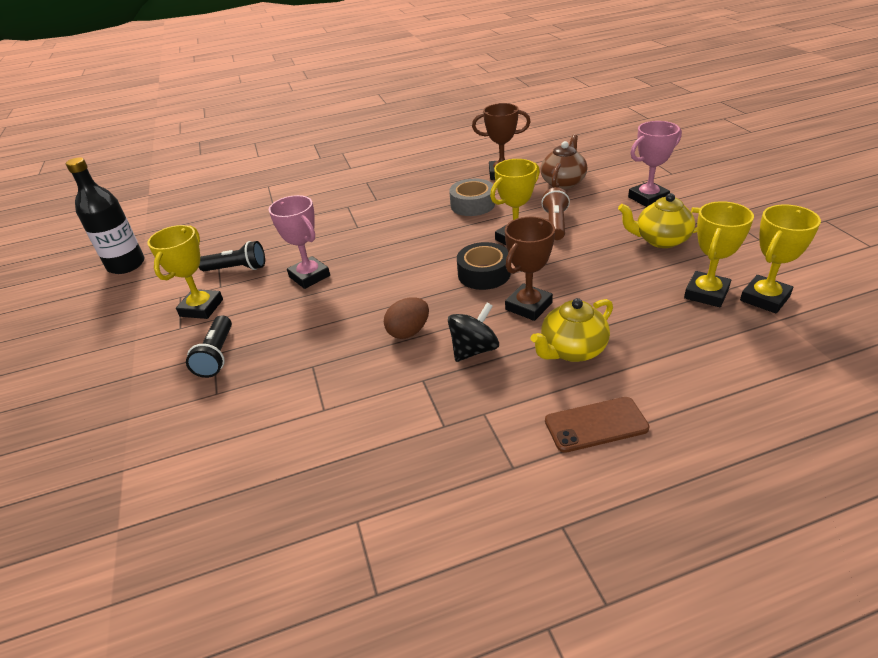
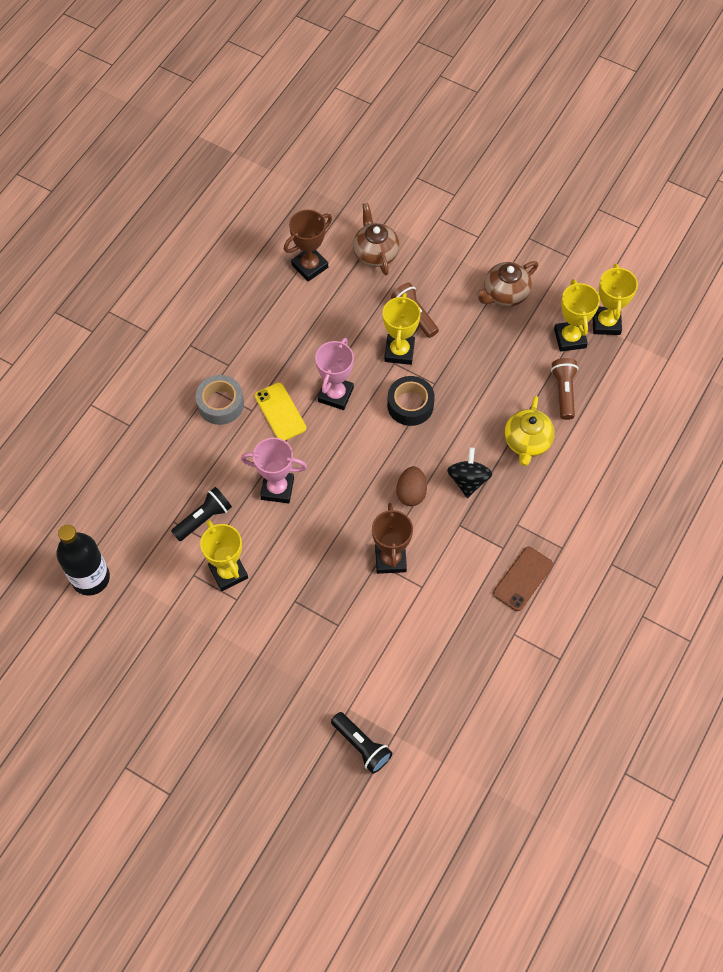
camera: 45 degrees left, 25 degrees up
(217, 355) = (299, 600): black flashlight -> black flashlight (361, 745)
(375, 235) = (280, 412): none -> yellow phone
(472, 204) = (324, 326): grey tape -> grey tape (220, 404)
(528, 306) = (469, 419): brown trophy -> brown trophy (390, 559)
(596, 425) = (581, 490): brown phone -> brown phone (523, 579)
(648, 198) = (460, 242): pink trophy -> pink trophy (335, 395)
(658, 330) = (564, 392): none -> brown flashlight
(661, 240) = (505, 294): yellow teapot -> brown teapot

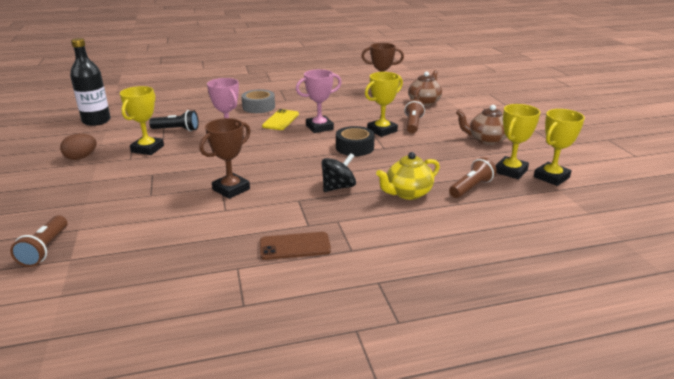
camera: 45 degrees right, 35 degrees down
(361, 745) = (45, 249): black flashlight -> brown flashlight
(411, 493) = (294, 174): brown egg -> brown egg (81, 158)

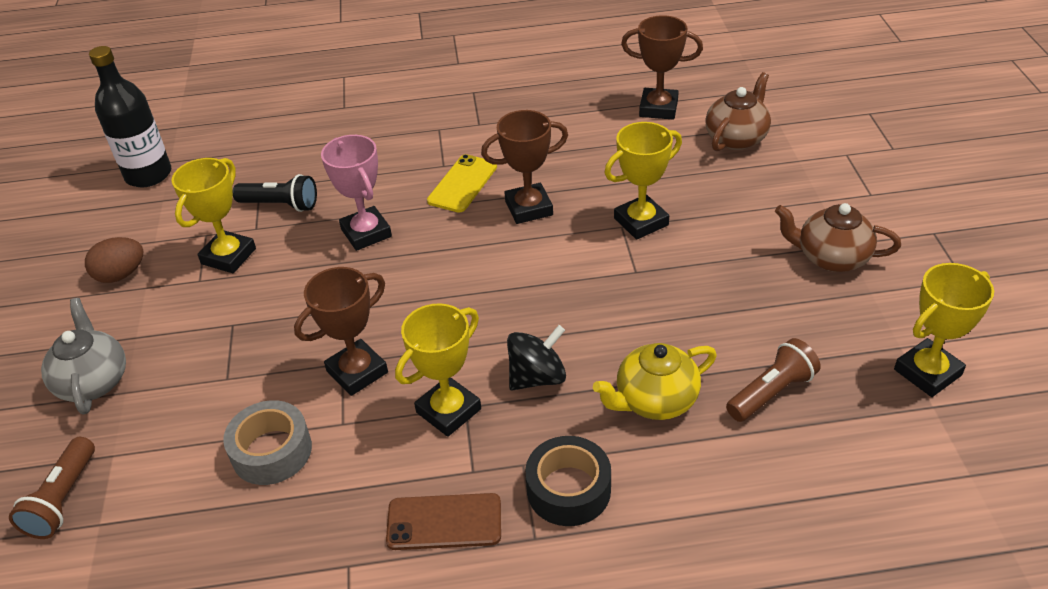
camera: 10 degrees right, 15 degrees up
(64, 199) = (93, 381): none -> grey teapot
(258, 107) = (428, 143): grey tape -> grey tape (271, 451)
(319, 127) = (529, 208): pink trophy -> brown trophy
(354, 147) = (583, 269): black tape -> black tape (568, 489)
(413, 125) = (701, 206): brown flashlight -> none
(511, 171) = (855, 351): yellow trophy -> yellow trophy (448, 411)

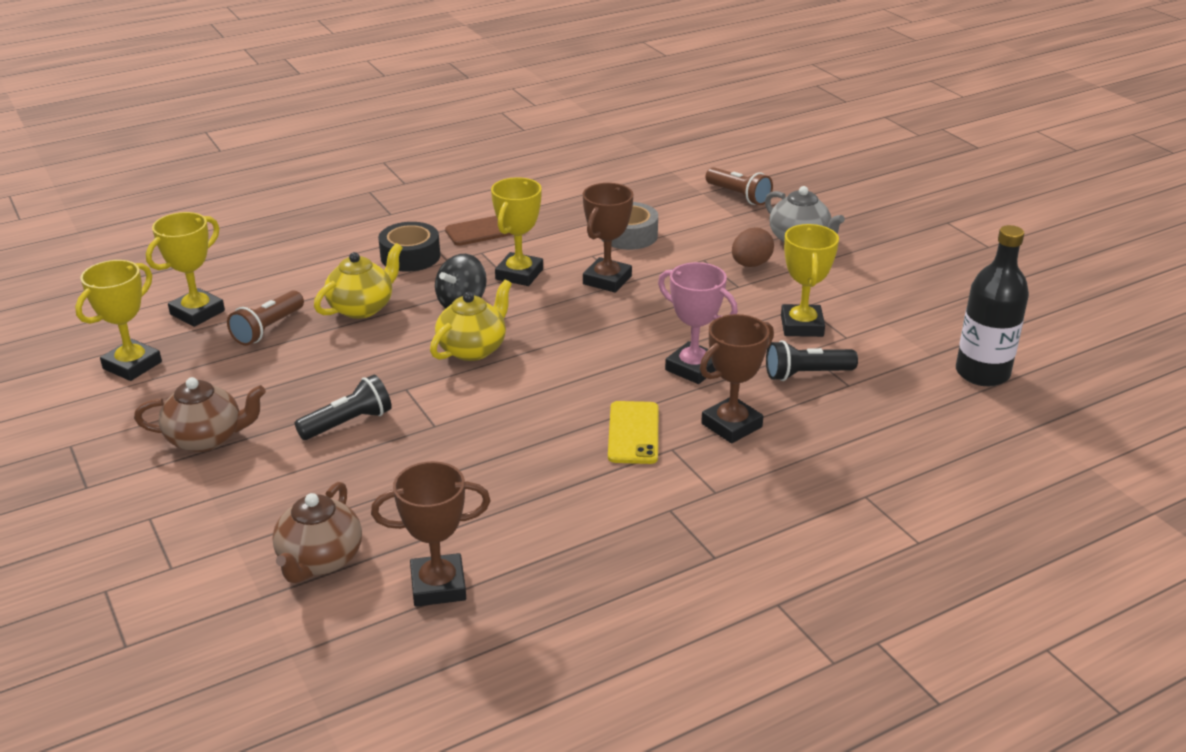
camera: 155 degrees right, 10 degrees down
(63, 499) = (738, 196): brown flashlight -> brown flashlight turned 150 degrees clockwise
(121, 275) = (877, 296): brown egg -> brown egg (751, 264)
(529, 208) = (543, 423): brown trophy -> brown trophy (731, 425)
(553, 305) = (473, 349): none -> yellow teapot
(641, 222) = (415, 434): yellow trophy -> yellow trophy (197, 312)
(698, 245) = (348, 423): none -> black flashlight

